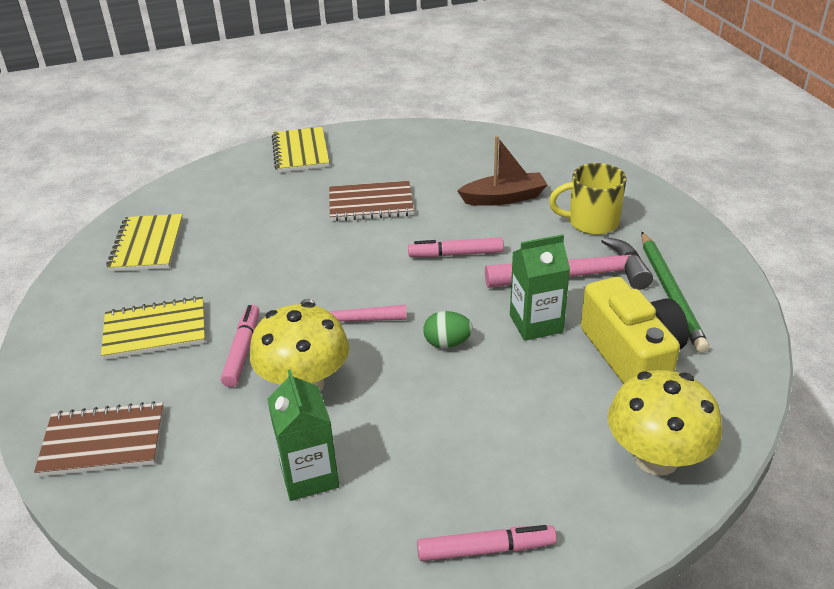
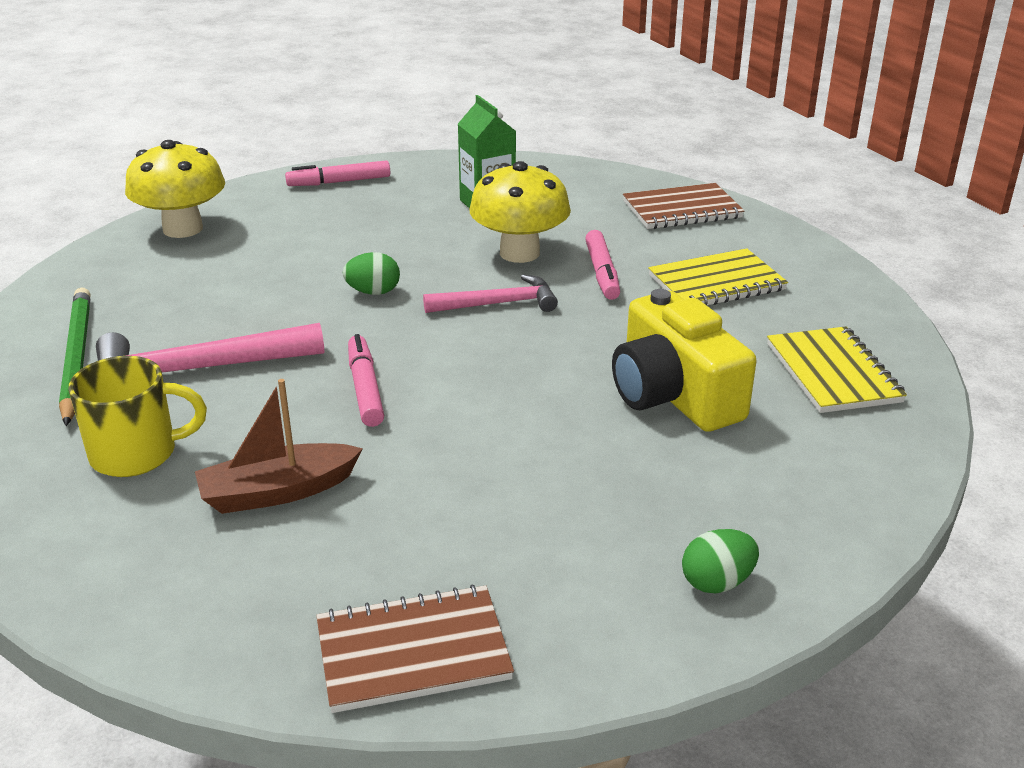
camera: 170 degrees right, 5 degrees down
(301, 152) = (717, 582): yellow notebook -> green egg
(371, 204) = (519, 464): brown notebook -> brown notebook (413, 652)
(456, 254) = (365, 388): pink marker -> pink marker turned 90 degrees counterclockwise
(536, 323) = (266, 315): green carton -> none
(632, 355) = (165, 294): yellow camera -> yellow camera (674, 395)

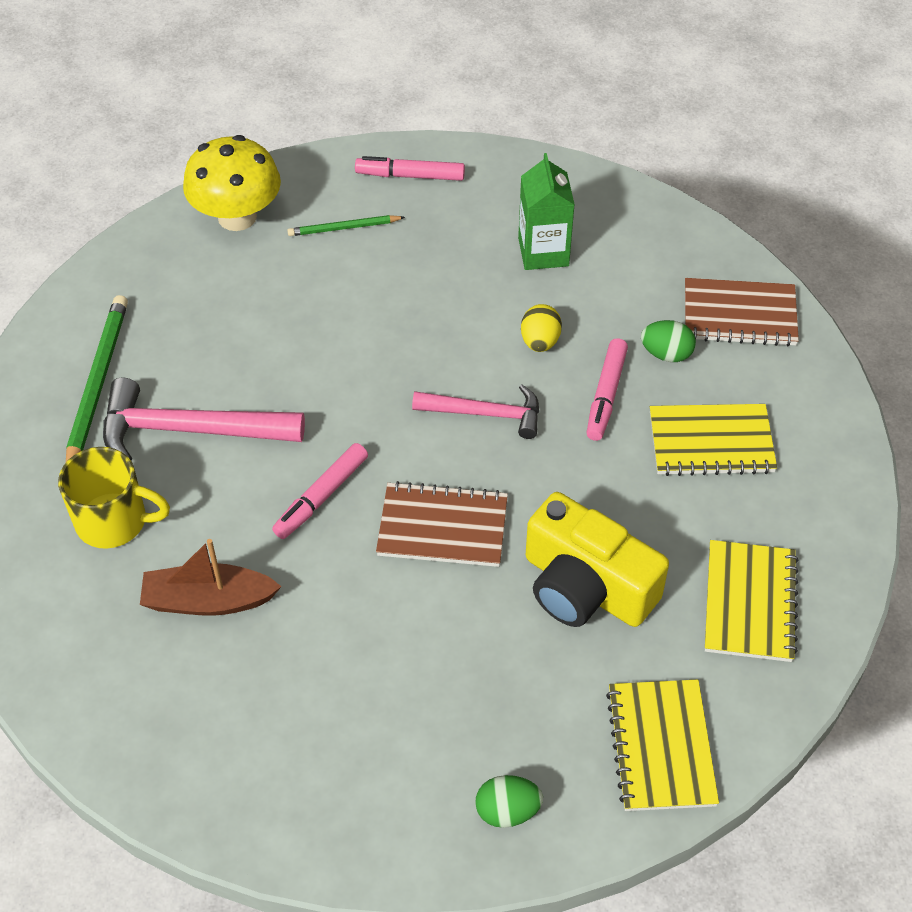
camera: 20 degrees right, 20 degrees up
(292, 219) = (343, 228): none -> green pencil
(365, 388) = (321, 497): pink marker -> pink marker turned 150 degrees counterclockwise
(373, 292) = (378, 364): green egg -> green egg (666, 354)
(413, 652) = (249, 800): brown notebook -> brown notebook (442, 527)
(519, 253) = (540, 342): yellow mushroom -> yellow egg
(674, 395) = (586, 586): yellow camera -> yellow camera turned 45 degrees counterclockwise
(834, 491) = (661, 747): none -> yellow notebook

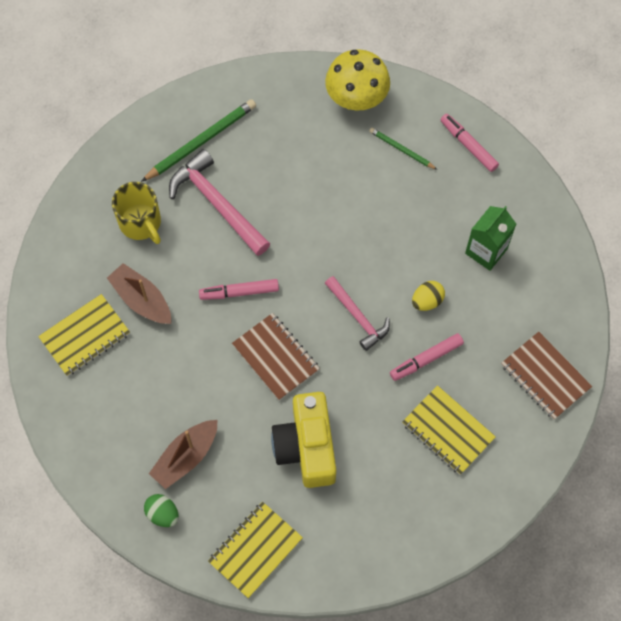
camera: 45 degrees right, 15 degrees up
(461, 722) = (186, 457): none -> brown boat
(666, 354) = (482, 364): green egg -> none
(749, 603) = (370, 525): yellow notebook -> yellow notebook (85, 336)

